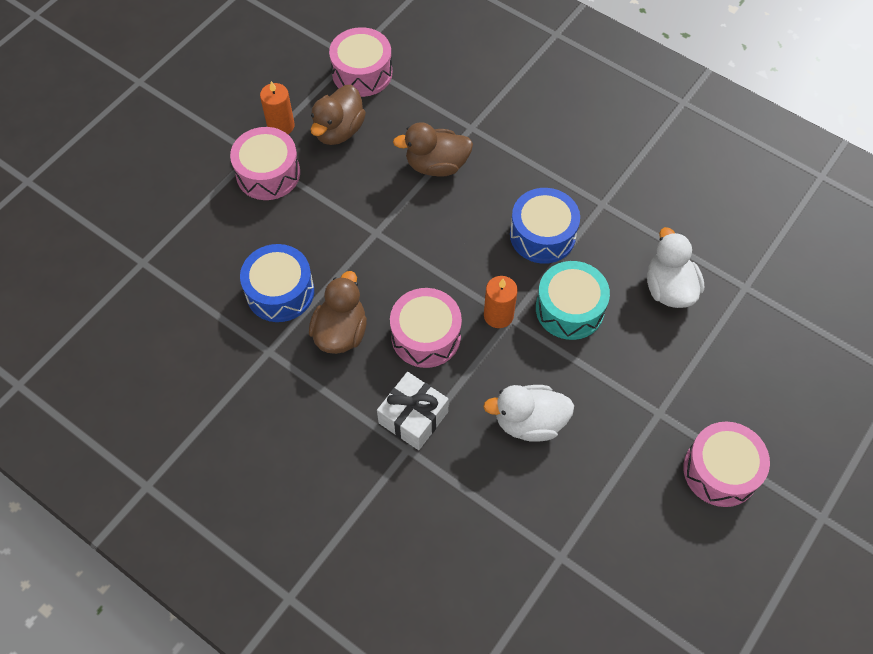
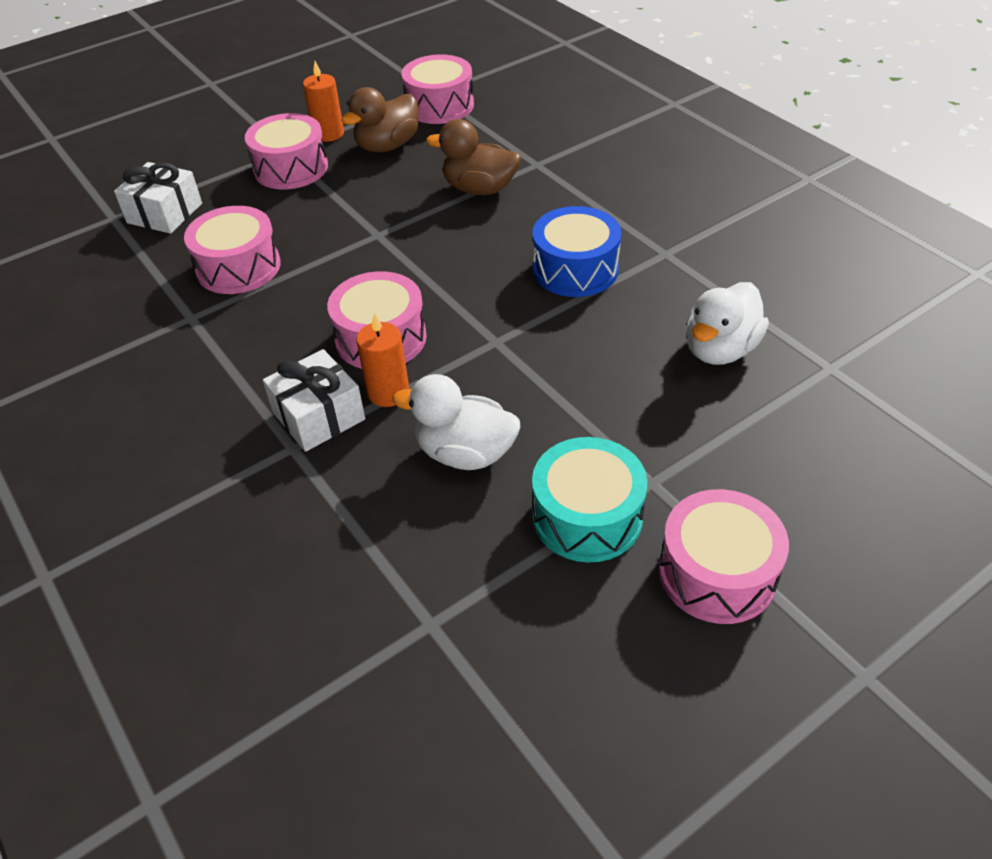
camera: 20 degrees right, 15 degrees down
(185, 248) = (165, 213): none -> white gift
(280, 292) = (238, 267): blue drum -> pink drum
(341, 332) = (283, 315): brown duck -> none
(498, 315) = (481, 335): orange candle -> orange candle (388, 392)
(569, 309) = (576, 345): turquoise drum -> turquoise drum (587, 516)
(669, 288) = (720, 349): white duck -> white duck turned 150 degrees counterclockwise

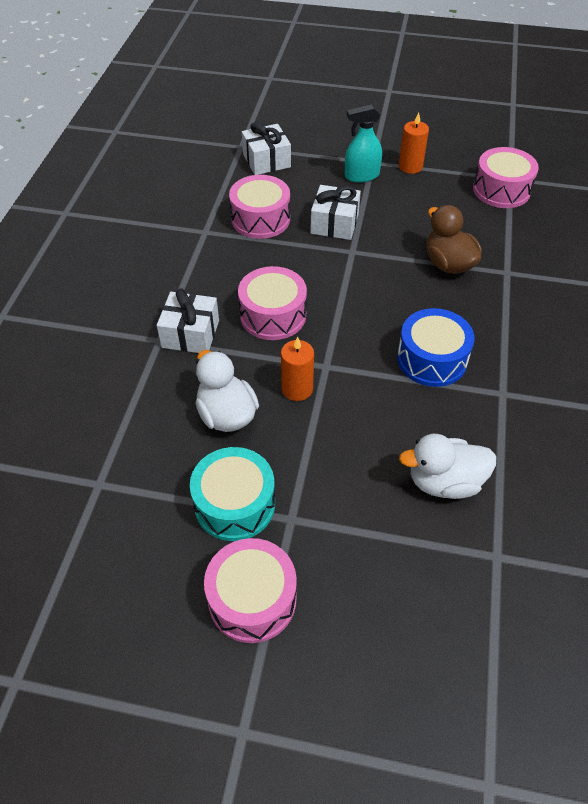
camera: 45 degrees right, 5 degrees up
(291, 168) = (361, 176): pink drum -> turquoise spray bottle
(324, 223) = (334, 223): none -> white gift
(387, 146) = (433, 197): brown duck -> none
(388, 392) = (236, 349): orange candle -> orange candle (297, 389)

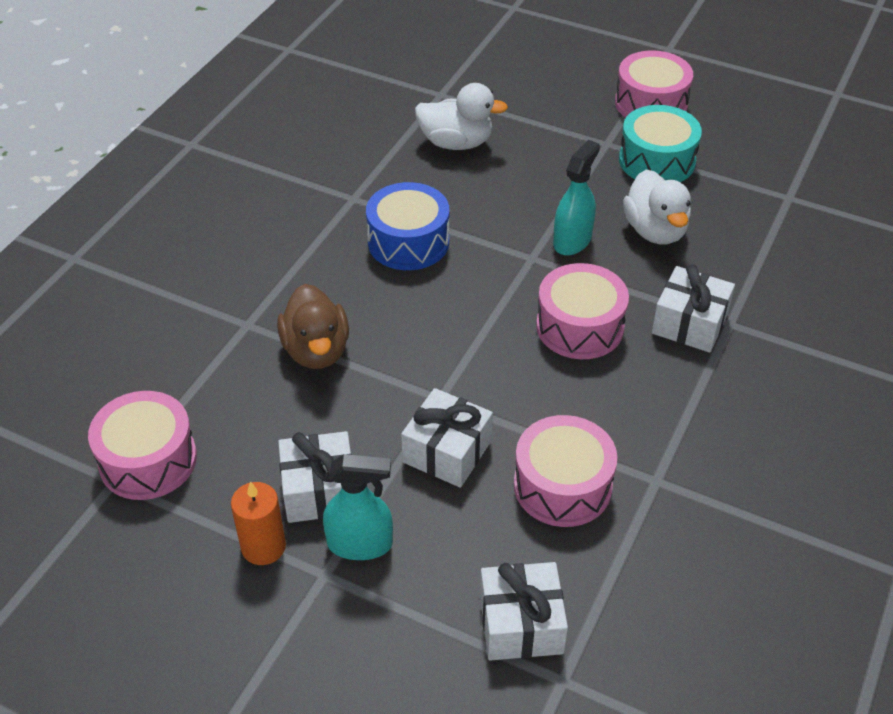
camera: 165 degrees left, 5 degrees down
(297, 389) = (572, 241): orange candle -> turquoise spray bottle
(397, 193) = (319, 491): none -> white gift

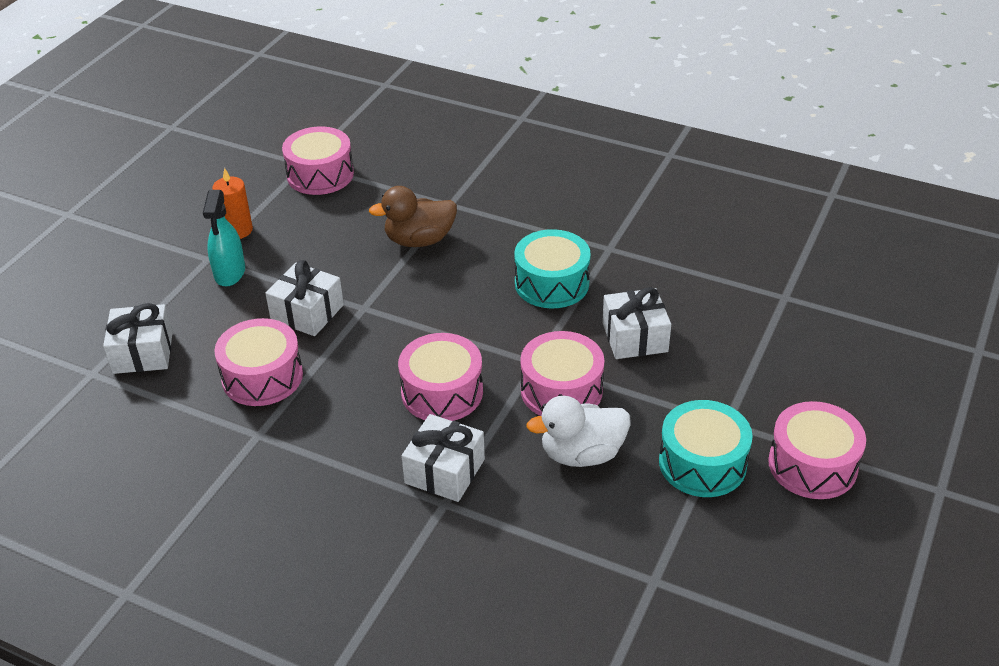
camera: 90 degrees right, 5 degrees down
(319, 491) = (280, 251): white gift -> white gift (635, 337)
(408, 242) = (551, 283): blue drum -> turquoise drum
(456, 143) = (703, 309): white duck -> none
(572, 241) = (561, 390): turquoise spray bottle -> pink drum

